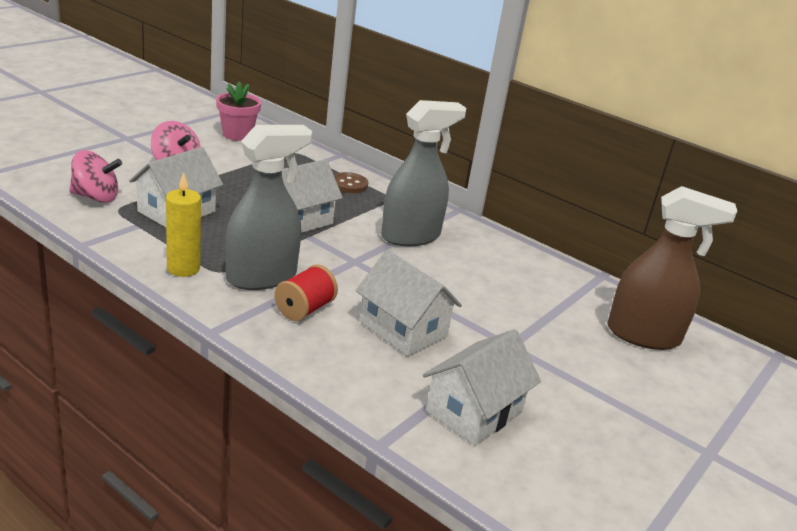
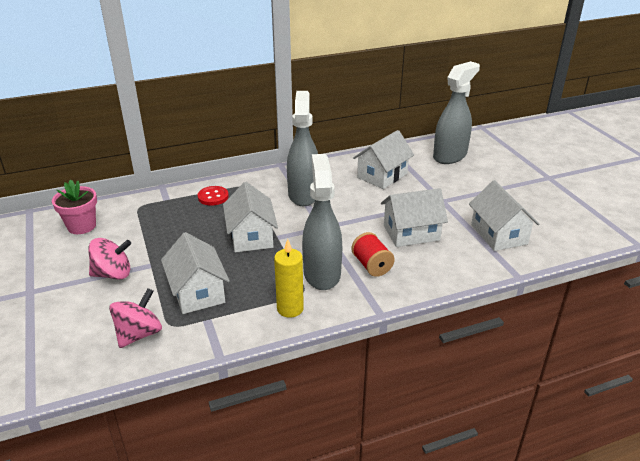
camera: 55 degrees left, 5 degrees up
(349, 184) = (213, 197): brown button -> red button
(517, 284) = (382, 175): none -> white house
(643, 335) = (450, 156): brown spray bottle -> grey spray bottle

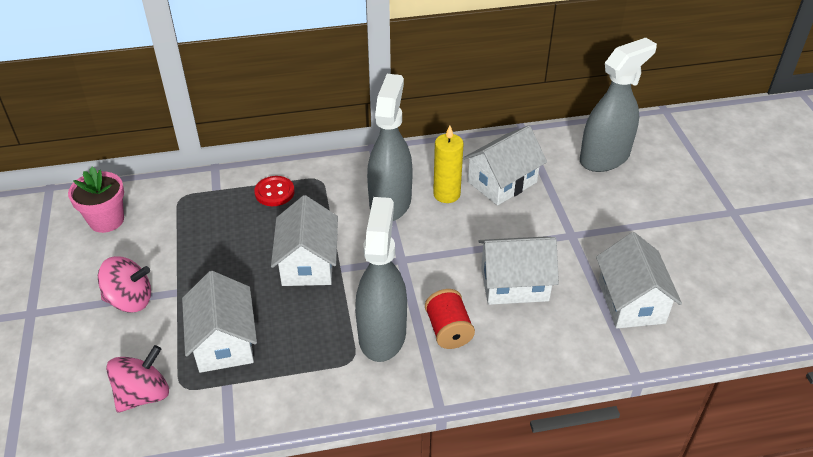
camera: 10 degrees right, 10 degrees up
(290, 309) = (329, 383): yellow candle -> yellow candle (446, 194)

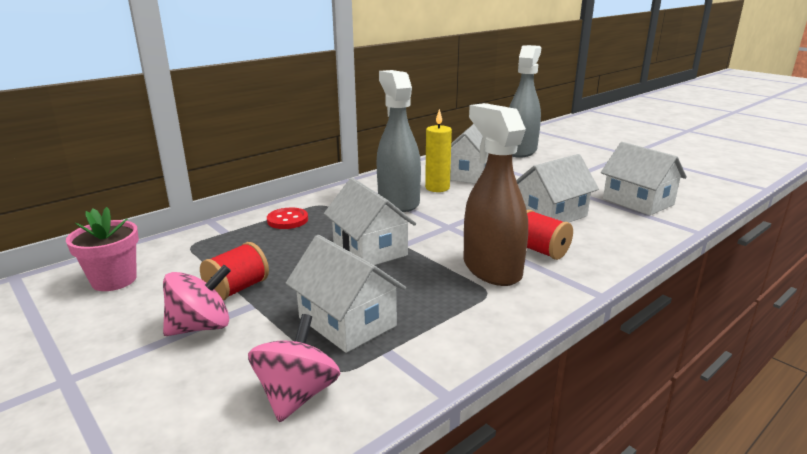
camera: 30 degrees left, 20 degrees down
(178, 268) = (237, 289): none -> red spool
(382, 334) = (491, 269): grey spray bottle -> brown spray bottle

